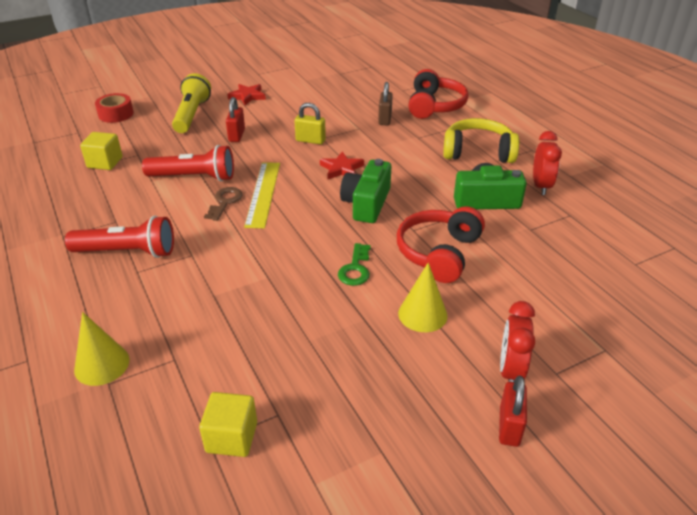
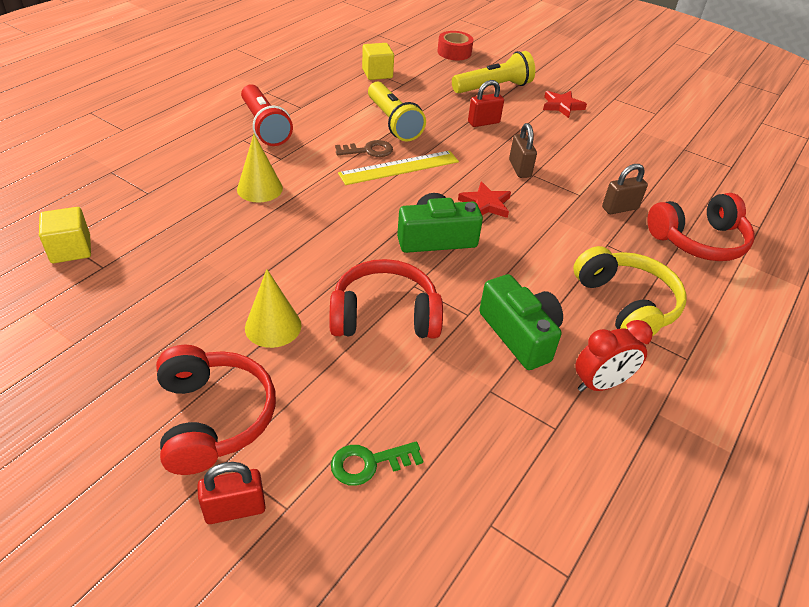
camera: 60 degrees right, 5 degrees up
(102, 364) = (129, 161): yellow cone -> yellow cone (260, 188)
(194, 177) = (393, 122): red flashlight -> yellow flashlight
(310, 140) = (519, 168): yellow padlock -> brown padlock
(355, 269) = (319, 260): green key -> green key (369, 463)
(509, 426) = (129, 432): red padlock -> red padlock (235, 509)
(510, 370) = (214, 418): red clock -> red headphones

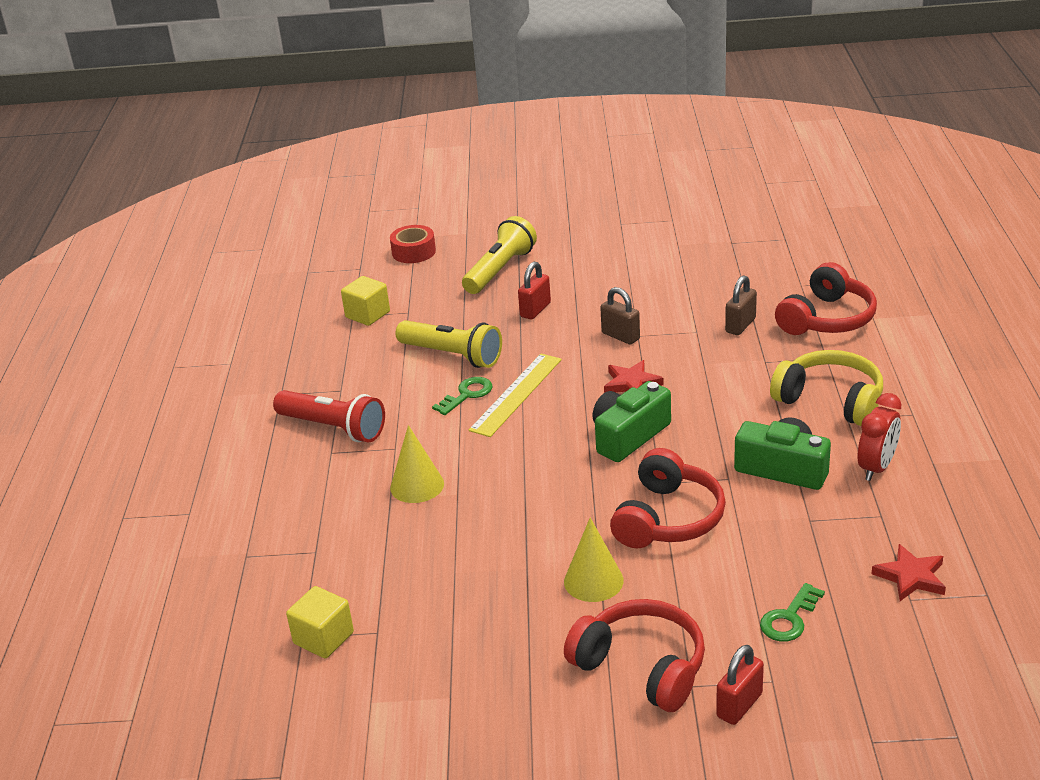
camera: 30 degrees left, 10 degrees down
(368, 150) = (467, 394): brown key -> green key
(384, 315) = (668, 518): red headphones -> red headphones turned 150 degrees clockwise
(562, 106) = (584, 256): red star -> red star (911, 577)

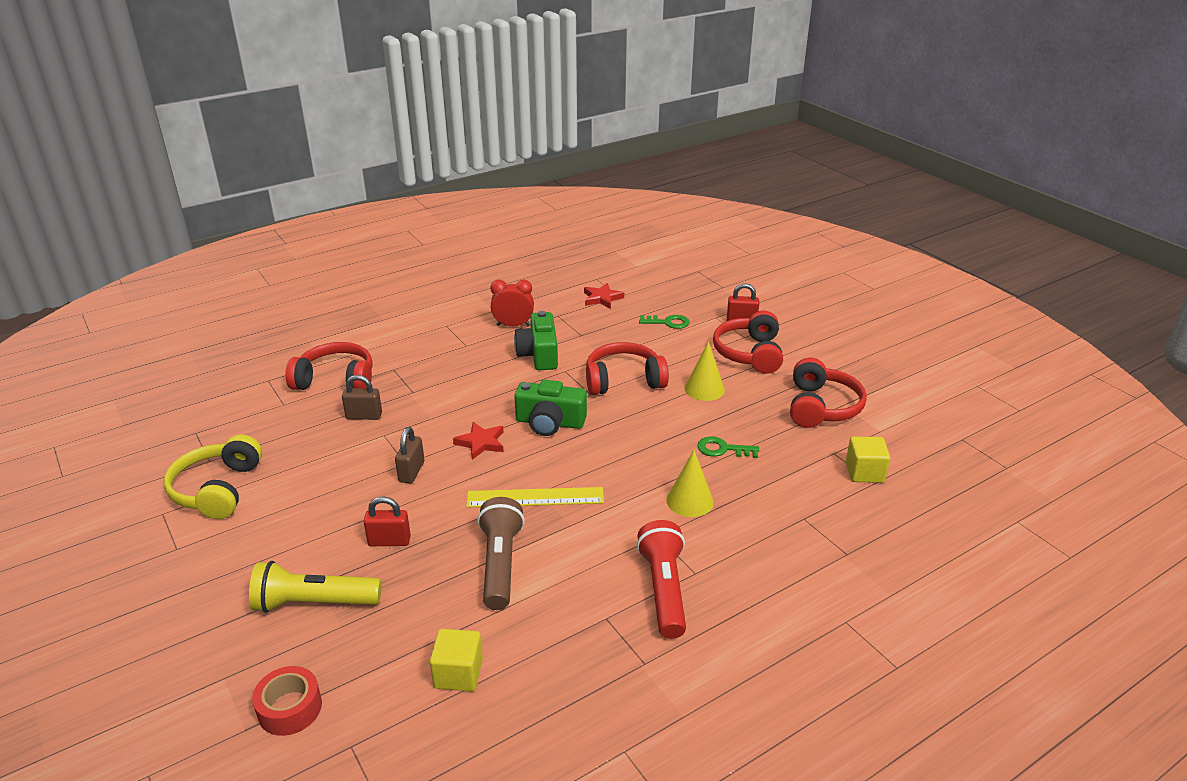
camera: 125 degrees left, 0 degrees up
(452, 355) = (500, 564): yellow flashlight -> brown flashlight
(464, 672) = (821, 407): none -> red headphones
(467, 394) = (555, 526): green key -> green key (722, 449)
(830, 400) = (449, 355): yellow headphones -> yellow headphones (217, 489)

